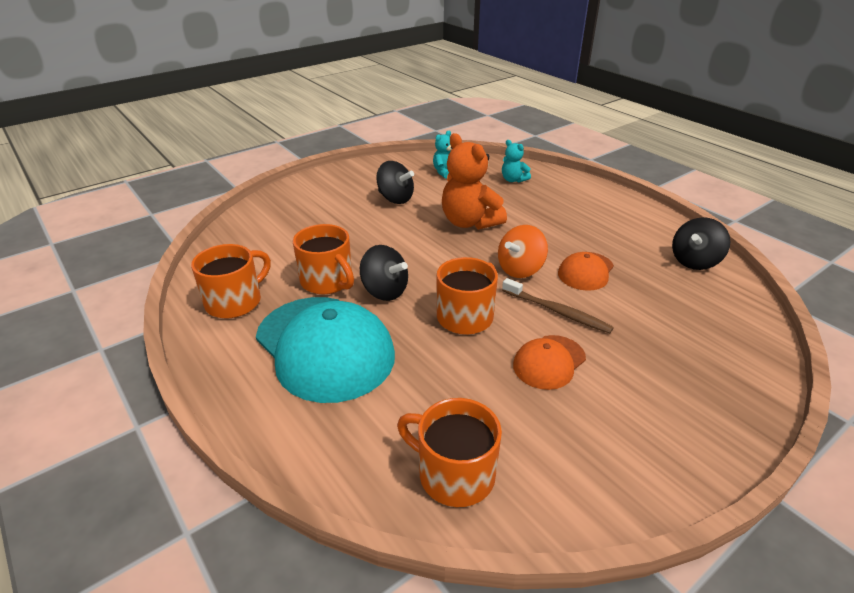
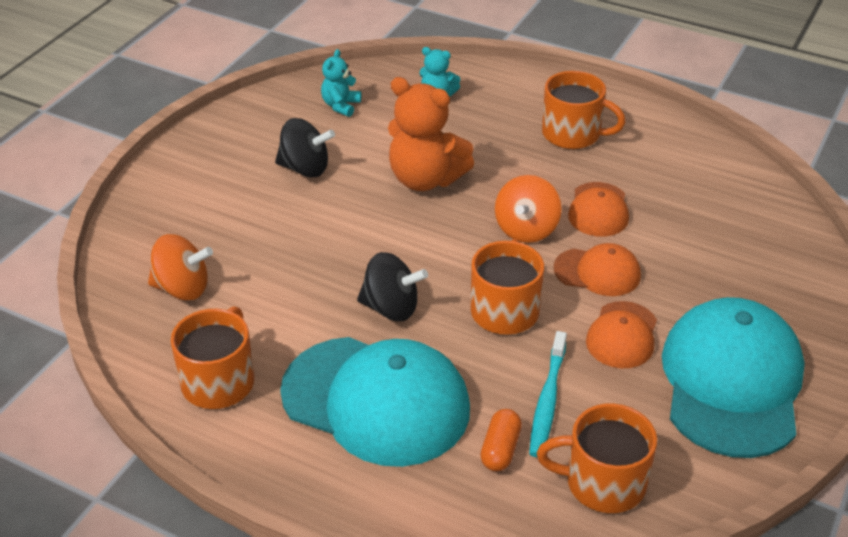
camera: 25 degrees left, 5 degrees up
(264, 243) = (182, 288): none -> orange spinning top
(327, 281) = (312, 317): orange mug -> orange mug (573, 134)
(388, 414) = (500, 449): none -> orange capsule
(452, 391) = (547, 401): none -> turquoise toothbrush
(557, 311) = (597, 272): brown toothbrush -> orange cap
(627, 431) = (731, 382): none -> turquoise cap
(694, 261) = (704, 162): black spinning top -> none

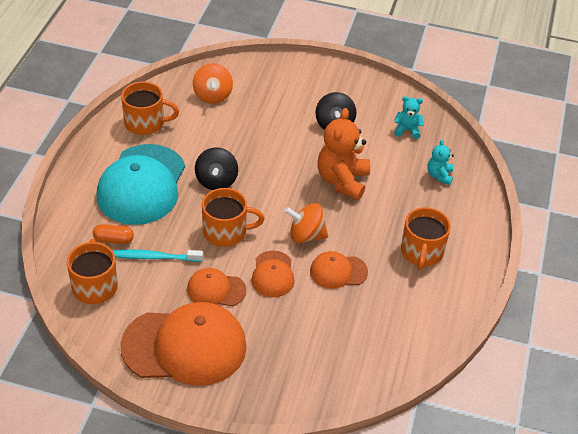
camera: 75 degrees right, 5 degrees up
(731, 382) = (184, 346): turquoise cap -> orange cap

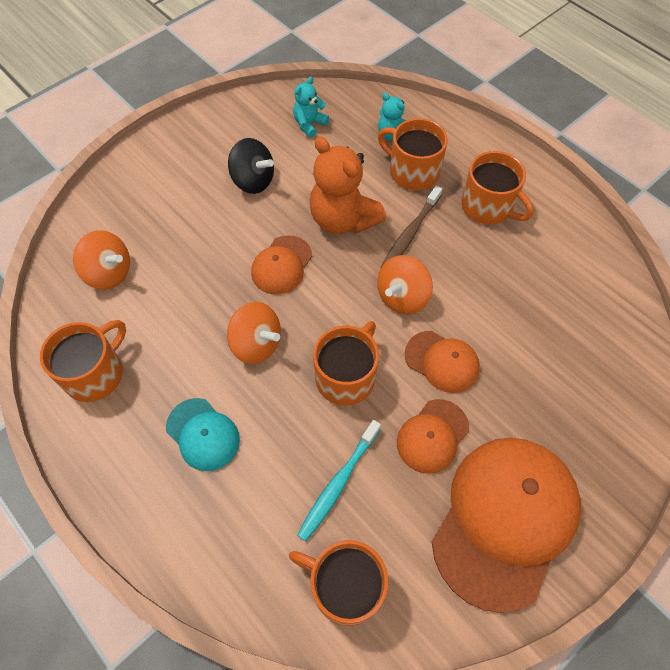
camera: 55 degrees left, 15 degrees up
(113, 240) = (277, 519): orange capsule -> none
(142, 185) = (203, 434): turquoise cap -> turquoise cap, size x0.50
(216, 181) = (256, 344): black spinning top -> orange spinning top
(338, 271) = (473, 295): orange cap -> orange cap (282, 265)
(360, 219) = (410, 234): none -> brown toothbrush
(416, 200) = (413, 171): none -> orange mug

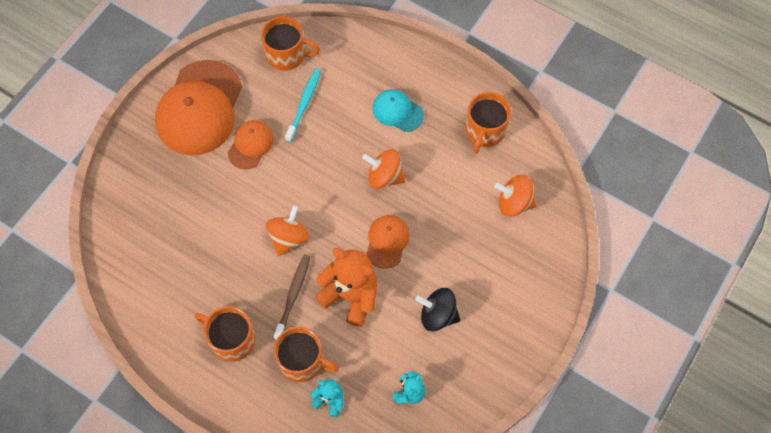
camera: 165 degrees right, 5 degrees up
(346, 377) = (315, 169): orange mug -> none
(442, 361) = (251, 196): orange cap -> none

